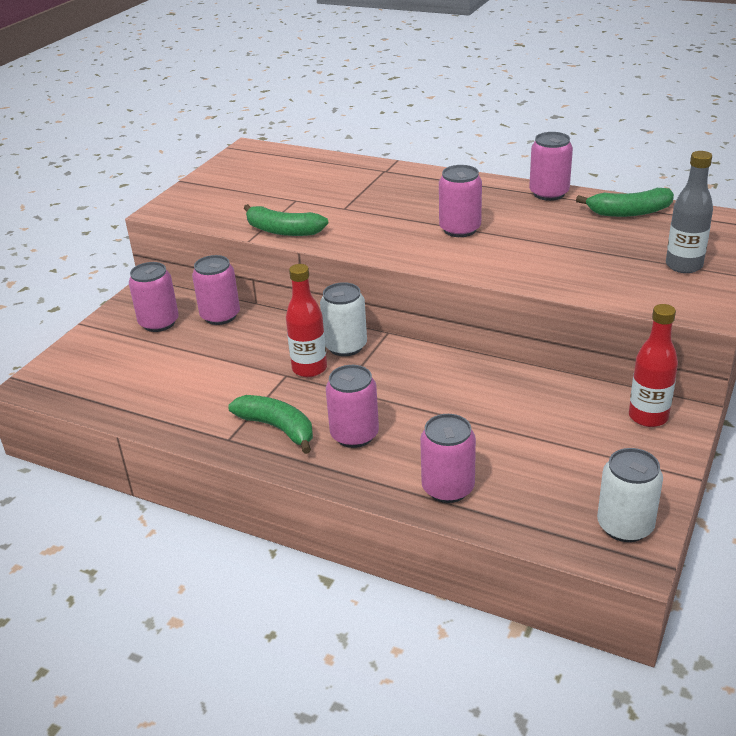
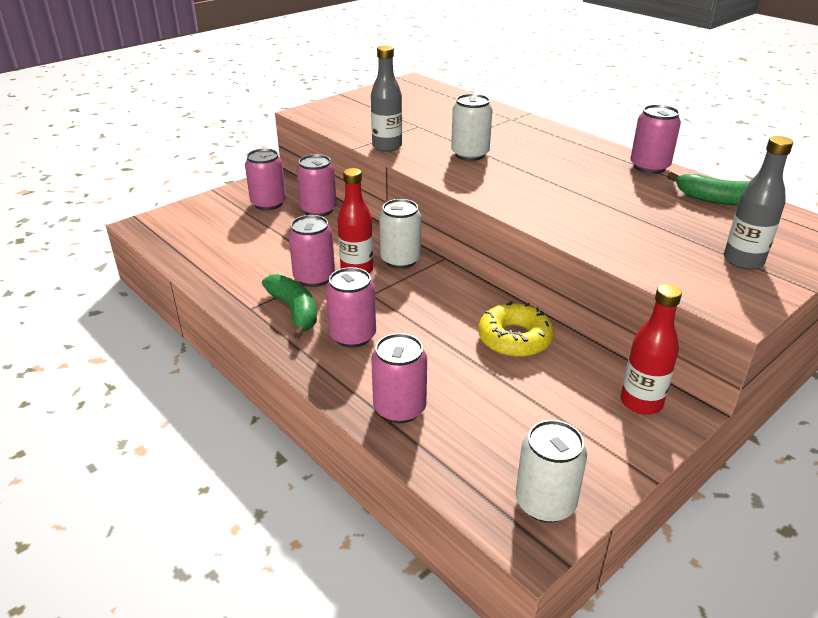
camera: 20 degrees right, 0 degrees up
(283, 230) = (387, 147): green banana -> grey bottle
(373, 219) = (470, 154): none -> white can
(460, 229) = (541, 179): pink can -> pink can (314, 277)
(506, 392) = (514, 339): none -> yellow donut

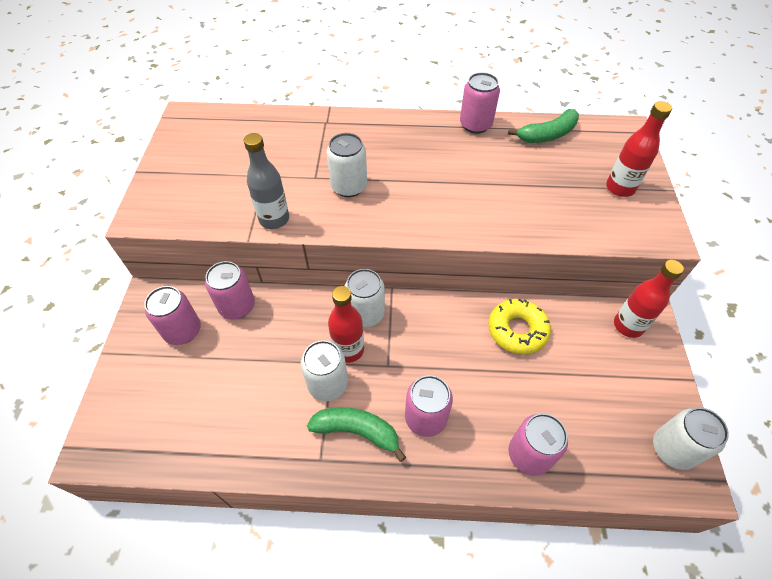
camera: 45 degrees left, 20 degrees up
(314, 277) = (328, 384): pink can -> white can
(743, 261) = (620, 188): grey bottle -> red bottle

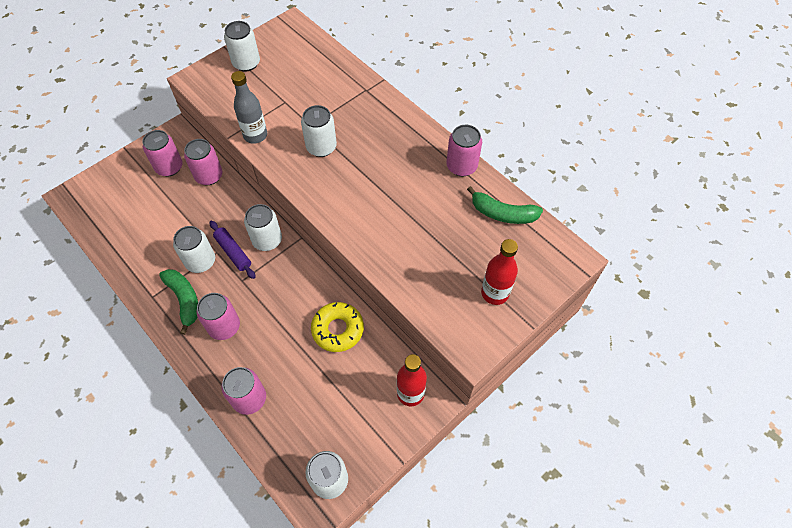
camera: 45 degrees right, 5 degrees up
(182, 170) = (246, 63): none -> white can
(348, 350) = (233, 252): red bottle -> purple rolling pin

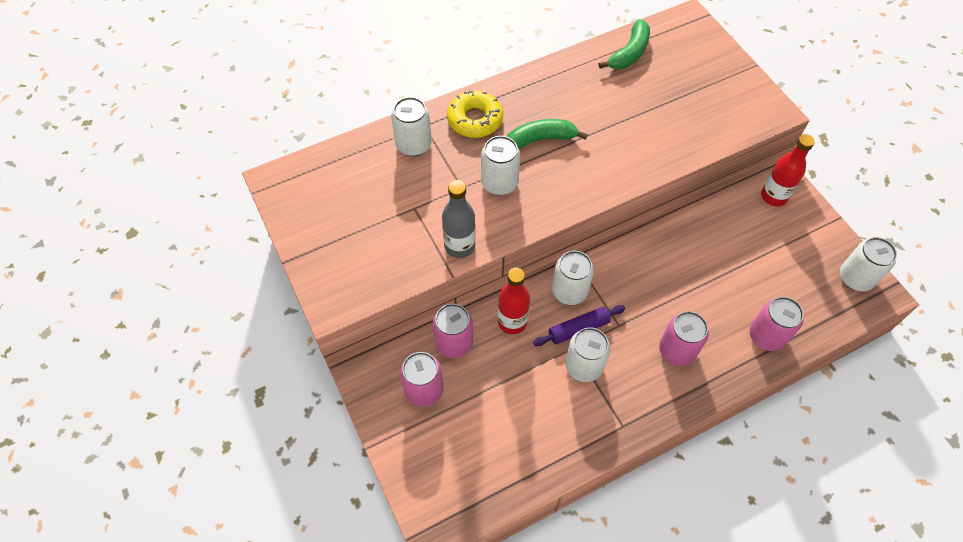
camera: 75 degrees left, 0 degrees up
(184, 300) = (634, 389): green banana -> green banana (540, 140)
(246, 63) = (329, 239): white can -> white can (413, 145)
(338, 329) = (697, 243): yellow donut -> yellow donut (475, 120)
(461, 166) = (562, 69): pink can -> none
(495, 293) = (718, 81): red bottle -> red bottle (512, 321)

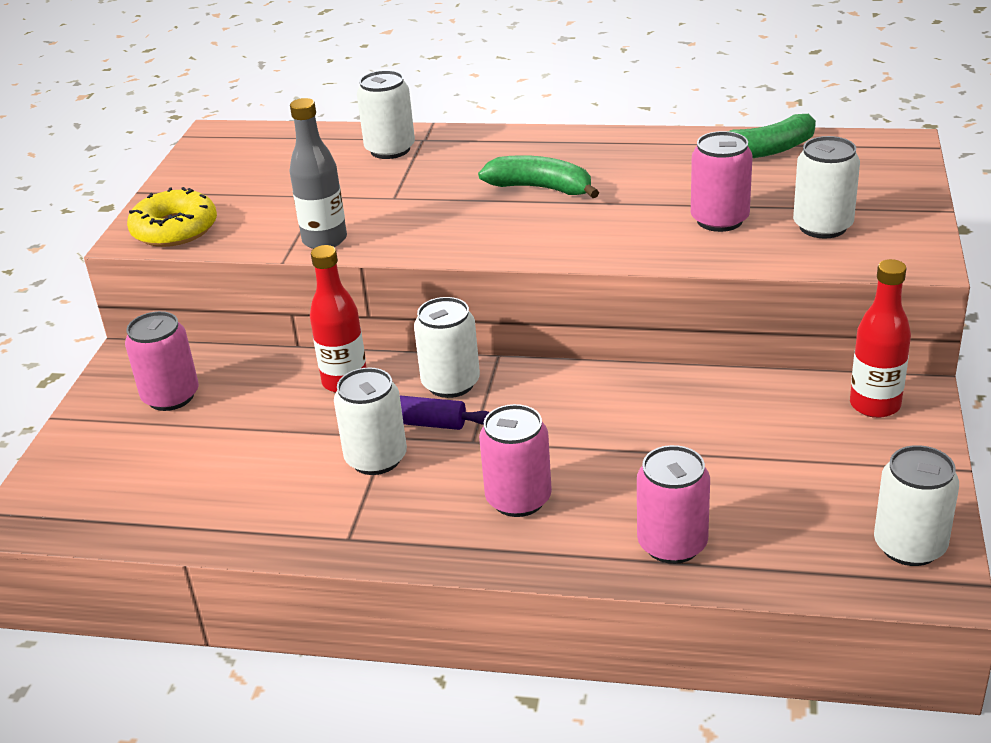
camera: 40 degrees right, 25 degrees down
(454, 343) = (256, 372): pink can -> pink can (719, 220)
(475, 120) = (486, 150): yellow donut -> yellow donut (175, 229)
(499, 183) = (442, 207): white can -> white can (822, 226)

